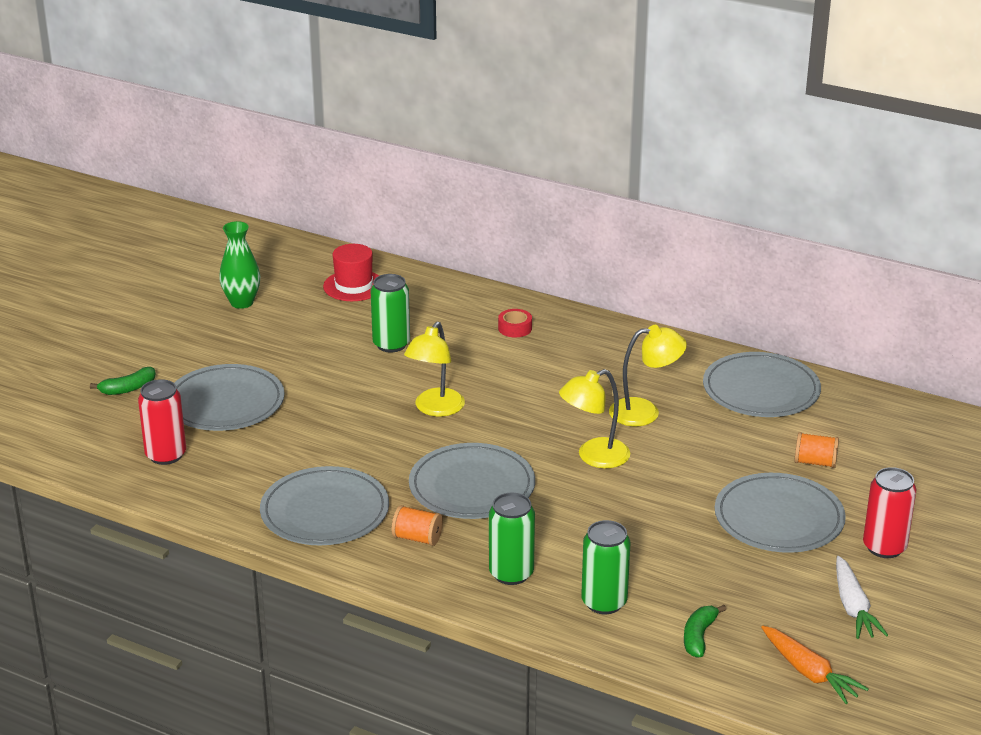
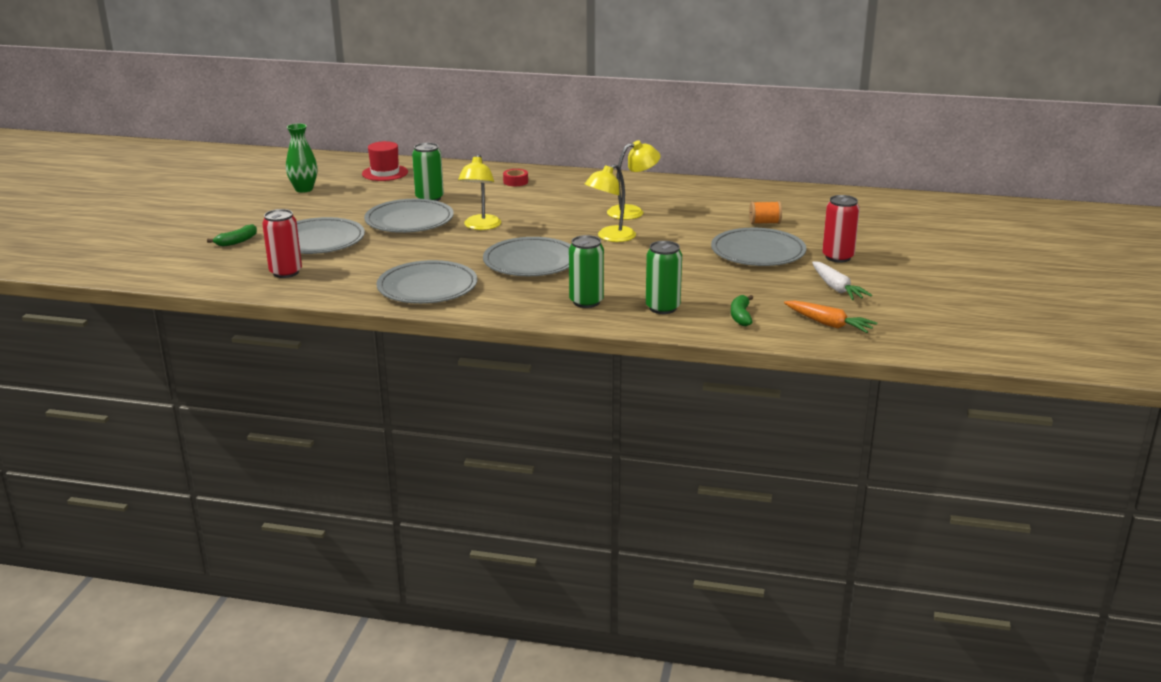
camera: 15 degrees left, 5 degrees down
(417, 538) = (505, 292): orange spool -> none
(761, 390) = (706, 193): grey plate -> grey plate (409, 220)

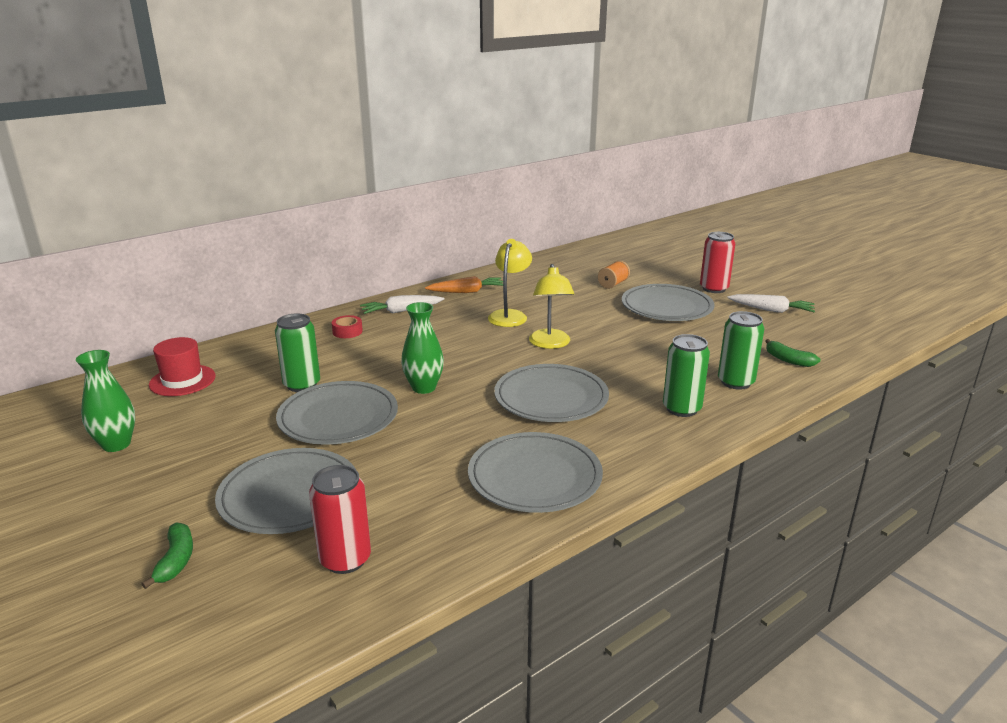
camera: 50 degrees left, 0 degrees up
(481, 226) = (424, 388): yellow lamp -> green vase
(574, 182) = (401, 311): none -> white carrot
(828, 324) = (836, 337): orange carrot -> orange carrot (466, 292)

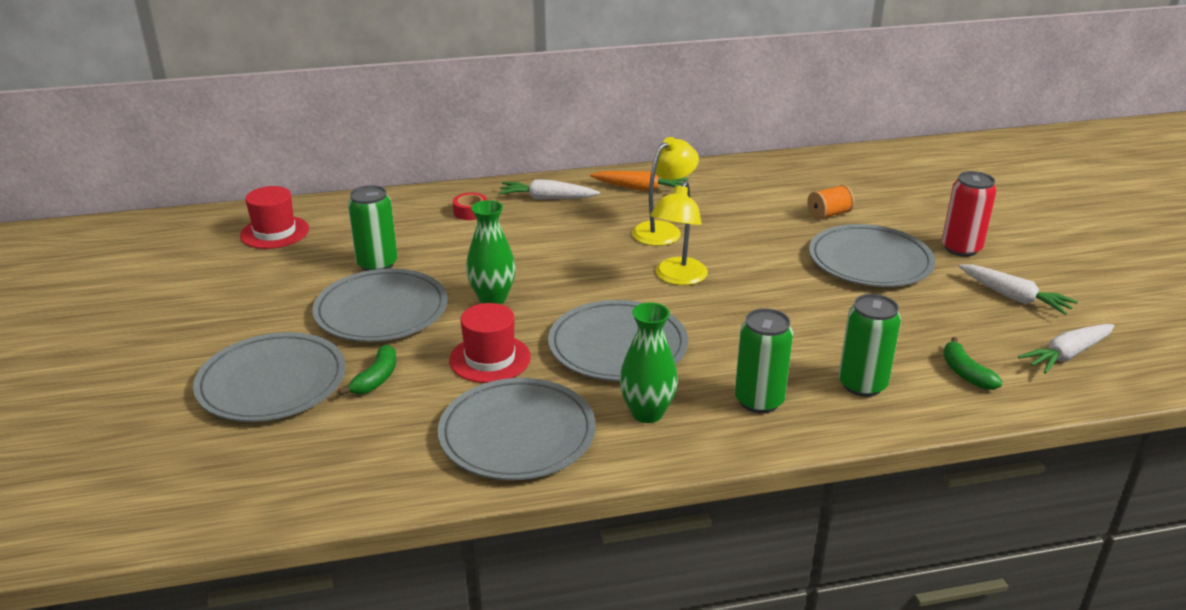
camera: 25 degrees right, 5 degrees up
(116, 444) = (172, 287): green vase -> green vase (647, 413)
(176, 560) = (133, 418): green banana -> green banana (376, 379)
(345, 559) = (267, 464): red can -> none
(462, 430) = (490, 359): none -> red hat
(832, 336) = (1067, 355): none -> white carrot

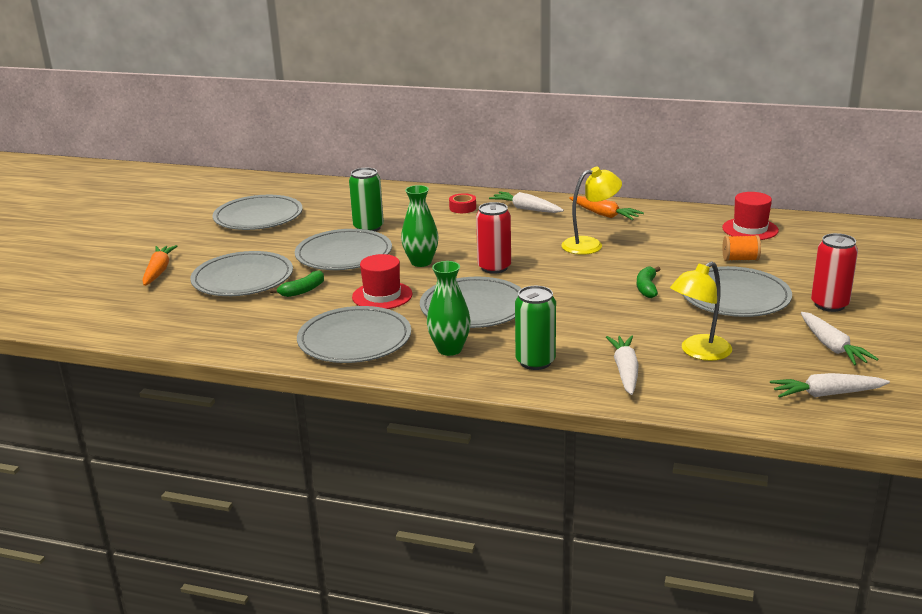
camera: 30 degrees right, 5 degrees down
(127, 403) = (158, 271): none -> orange carrot
(205, 281) = (258, 217): none -> grey plate
(275, 232) = (324, 197): red hat -> red hat (750, 229)
(587, 285) = (494, 267): none -> red can
(677, 278) = (565, 277): yellow lamp -> yellow lamp (699, 352)
(862, 385) = (625, 371): green can -> white carrot
(965, 373) = (719, 384): green banana -> green banana (647, 288)

